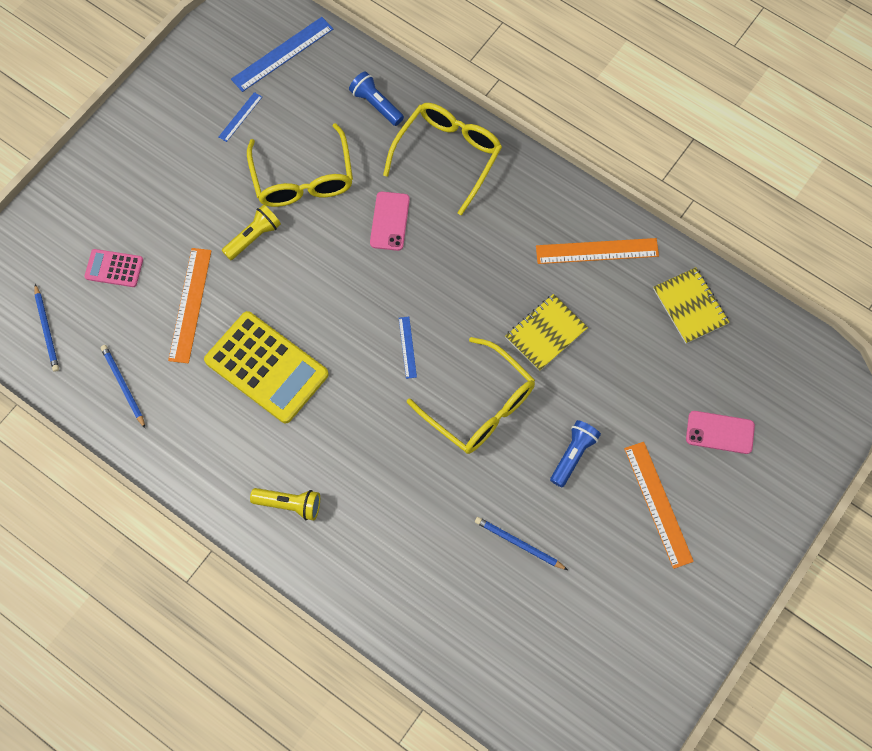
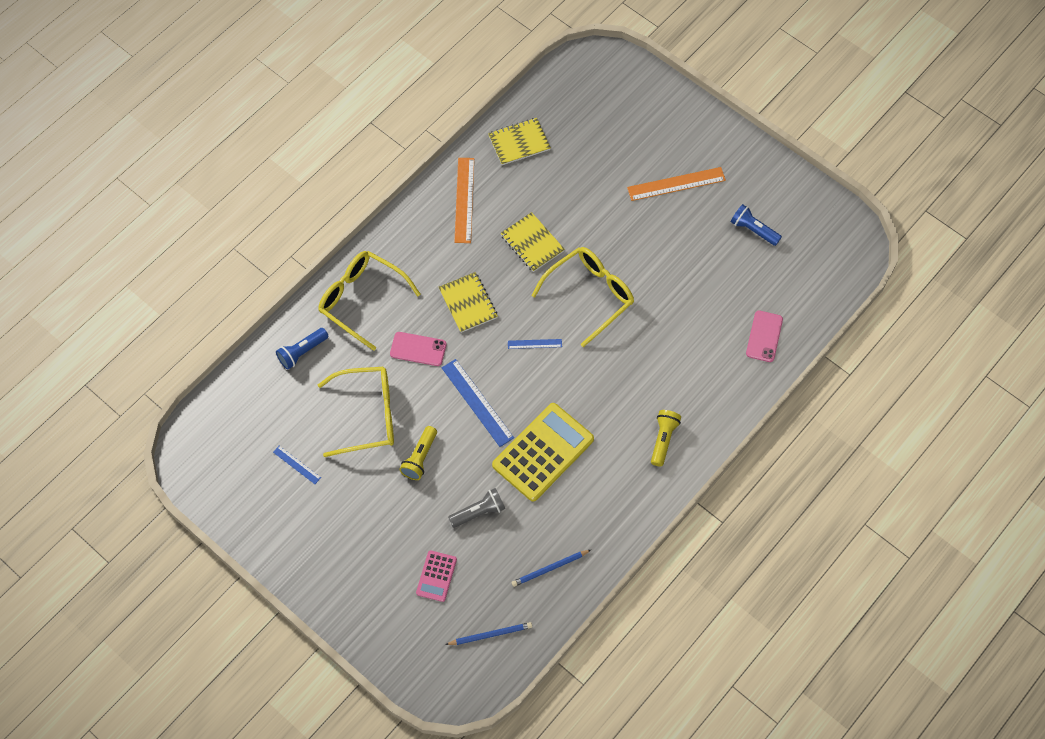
camera: 85 degrees left, 5 degrees down
(190, 305) = (479, 512): orange ruler -> grey flashlight
(253, 237) = (420, 458): yellow flashlight -> yellow flashlight turned 120 degrees counterclockwise
(282, 54) = (236, 426): blue ruler -> blue ruler (477, 402)
(455, 268) = (468, 303): none -> yellow notebook
(519, 544) = (702, 279): blue pencil -> none
(573, 455) = (634, 235): blue flashlight -> blue flashlight (753, 230)
(720, 432) = (623, 137): pink phone -> pink phone (764, 336)

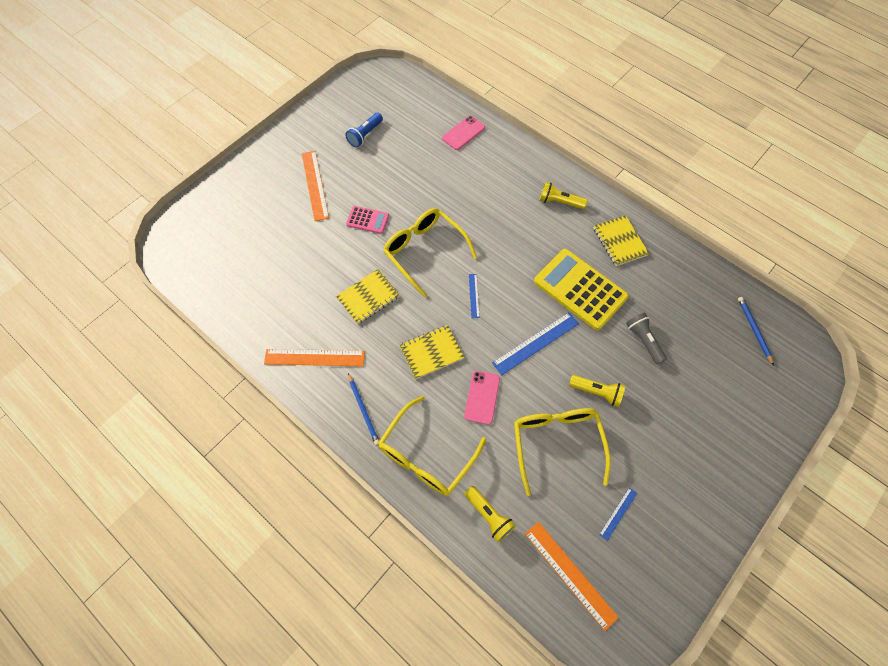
camera: 90 degrees left, 0 degrees up
(246, 417) = (570, 574): none -> orange ruler
(302, 352) = (489, 516): blue flashlight -> yellow flashlight
(436, 576) = (710, 375): pink calculator -> pink calculator (367, 220)
(519, 143) = (253, 308): yellow notebook -> yellow notebook (620, 241)
(550, 569) = (686, 285): blue pencil -> blue pencil (363, 410)
(764, 336) = (463, 133): pink phone -> pink phone turned 60 degrees counterclockwise

